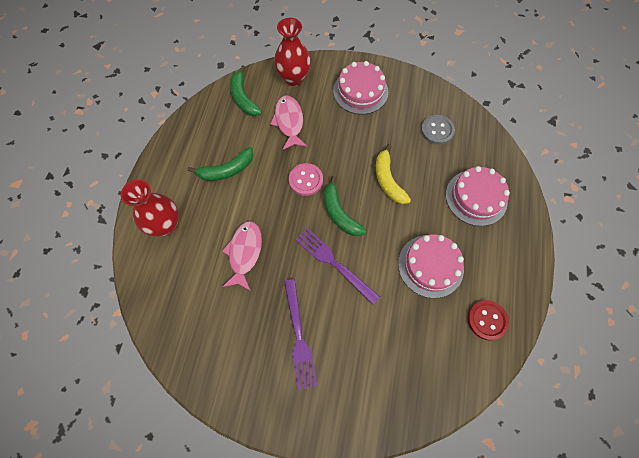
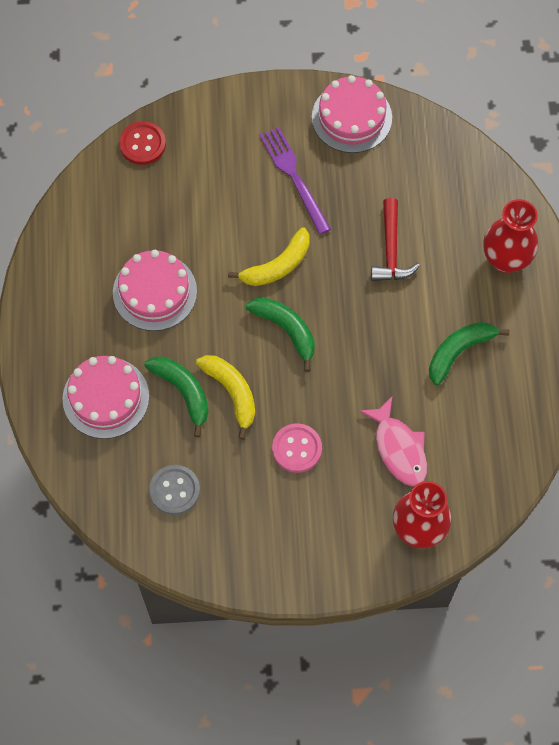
camera: 165 degrees right, 0 degrees up
(243, 98) = (482, 472): green banana -> green banana (183, 392)
(244, 253) = (391, 250): pink fish -> red hammer
(306, 180) = (345, 364): pink button -> pink button (297, 449)
(333, 263) = (277, 266): purple fork -> yellow banana
(360, 91) = (306, 531): pink cake -> pink cake (351, 117)
(487, 320) = (78, 246): red button -> red button (142, 144)

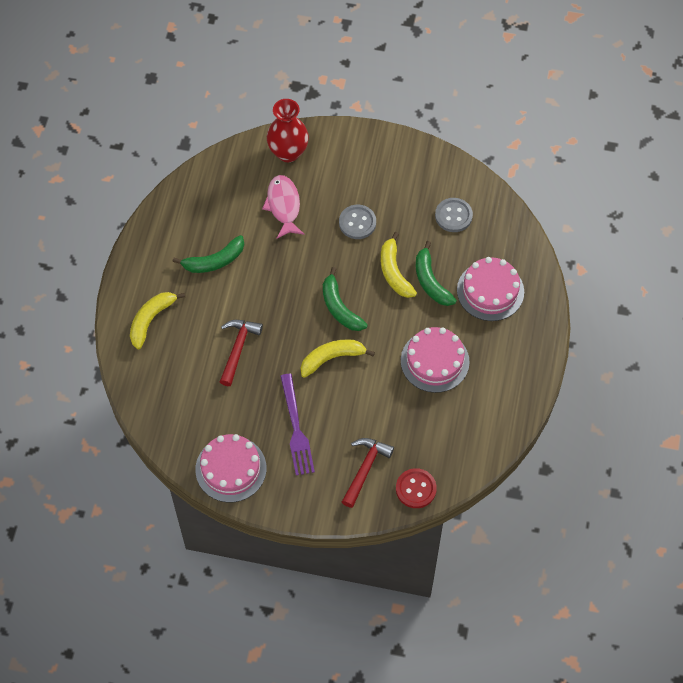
camera: 165 degrees left, 5 degrees down
(204, 152) = (365, 469): none -> red hammer
(297, 449) = (357, 223): pink button -> grey button
(505, 259) = (151, 320): red vase -> yellow banana

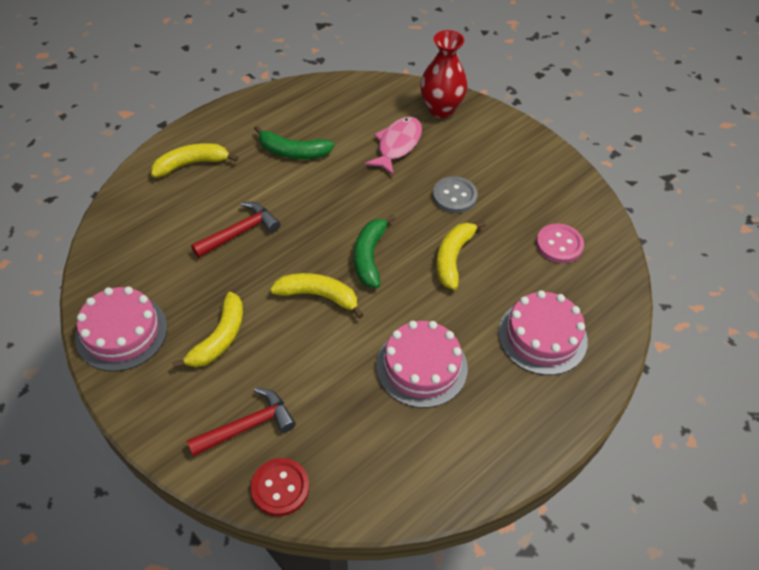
camera: 35 degrees right, 10 degrees down
(296, 429) = (219, 338): purple fork -> yellow banana
(431, 281) = (484, 288): green banana -> none
(453, 216) = (559, 244): grey button -> pink button

